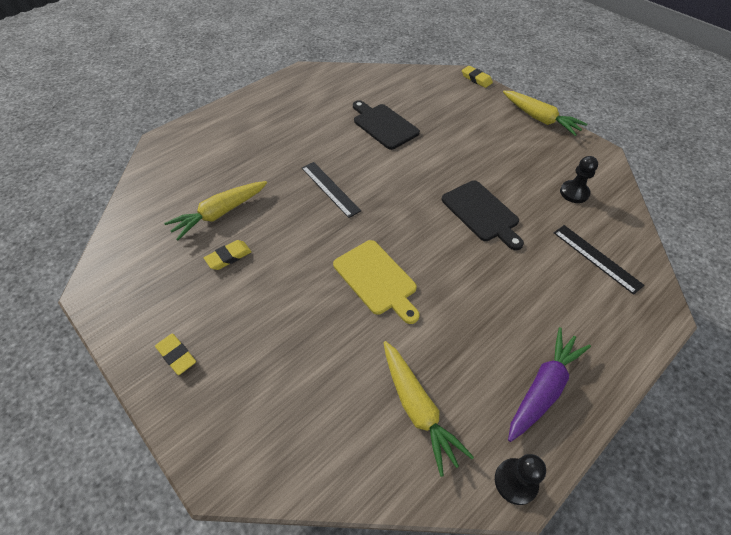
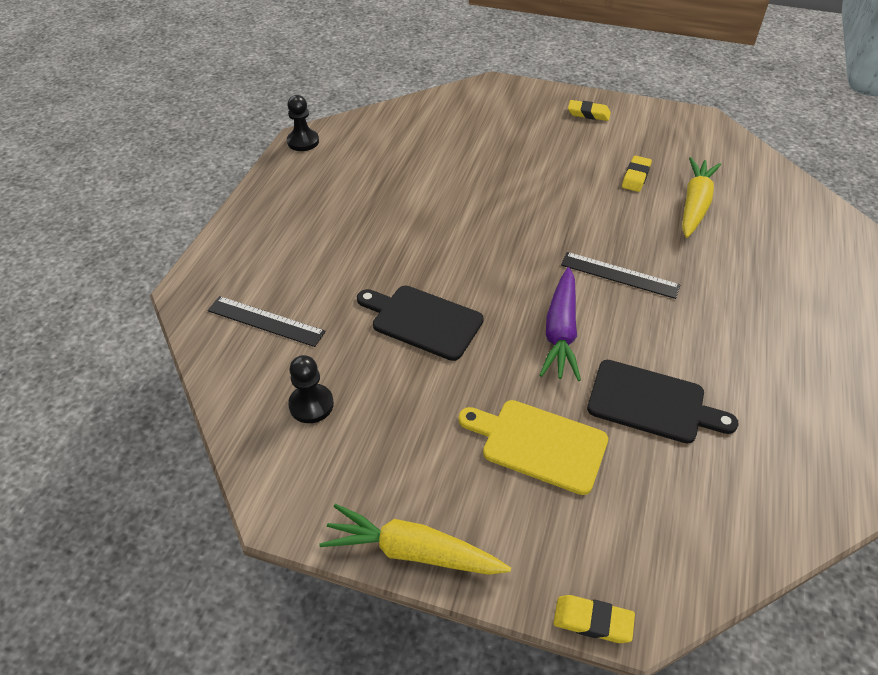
camera: 150 degrees right, 5 degrees down
(376, 279) = (487, 211): yellow cutting board -> yellow cutting board (539, 444)
(417, 408) = (391, 149): yellow carrot -> none
(543, 388) = (297, 193): purple carrot -> purple carrot (560, 332)

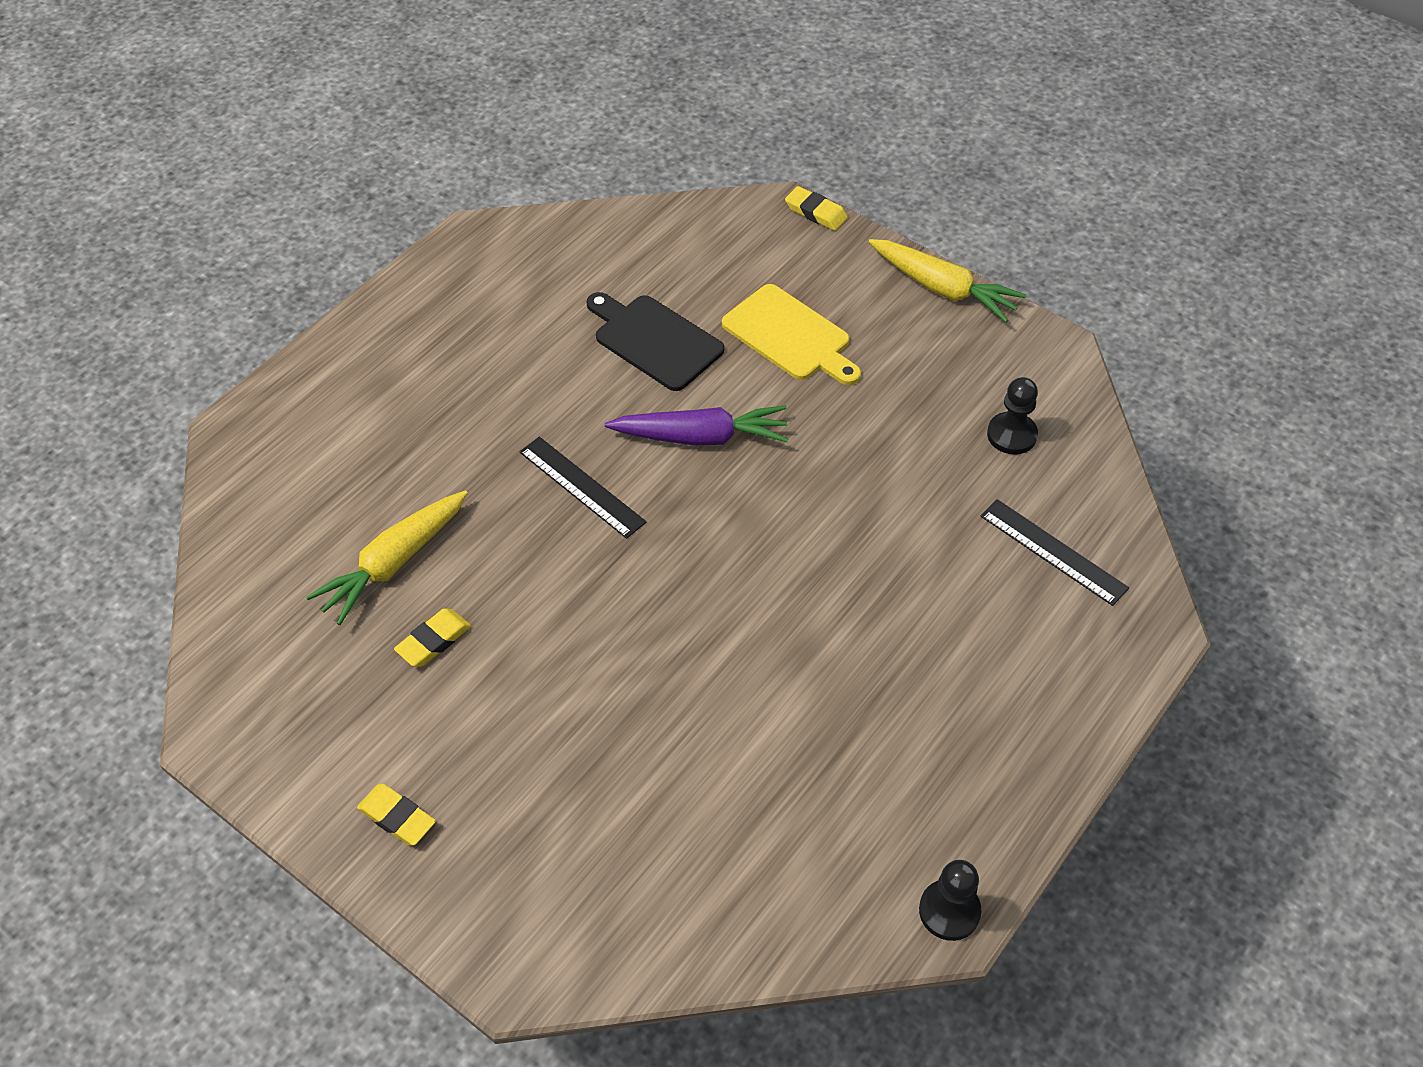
camera: 160 degrees left, 5 degrees up
(423, 321) = (856, 496): black cutting board -> none
(560, 332) = (701, 437): purple carrot -> purple carrot turned 60 degrees clockwise

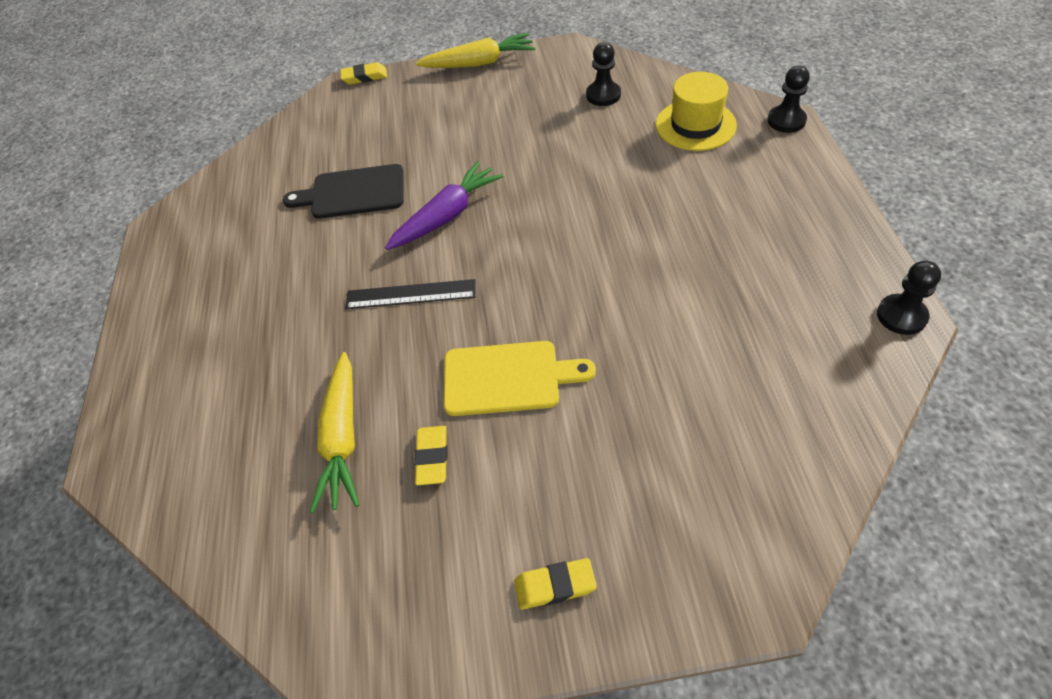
camera: 40 degrees left, 0 degrees up
(790, 336) = (429, 136): yellow cutting board -> yellow cutting board (507, 378)
(1053, 551) = (695, 125): black ruler -> yellow hat
(1153, 631) = (786, 120): none -> black pawn

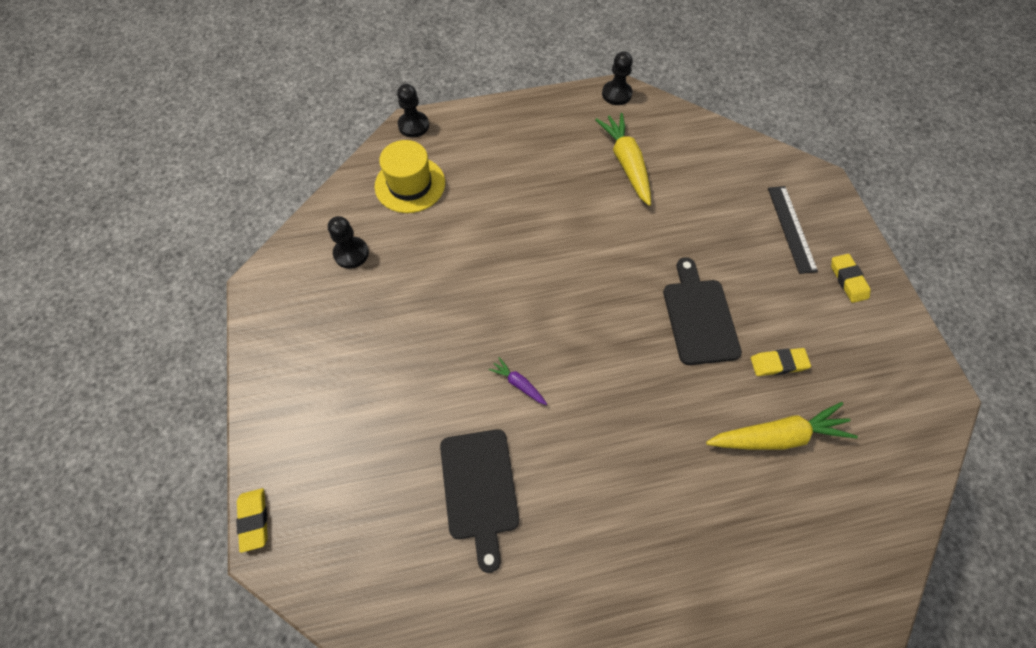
camera: 100 degrees left, 10 degrees up
(411, 294) = (620, 403): black ruler -> black ruler (791, 228)
(447, 216) = (518, 384): purple carrot -> purple carrot, size x0.48
(479, 63) = (262, 377): yellow carrot -> yellow carrot (626, 164)
(507, 378) = (699, 317): yellow cutting board -> black cutting board

